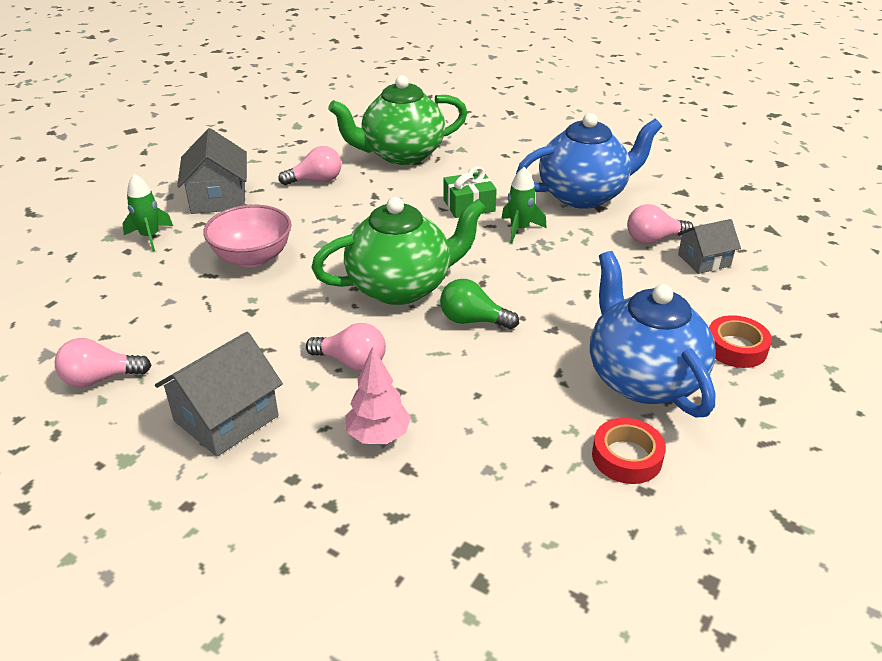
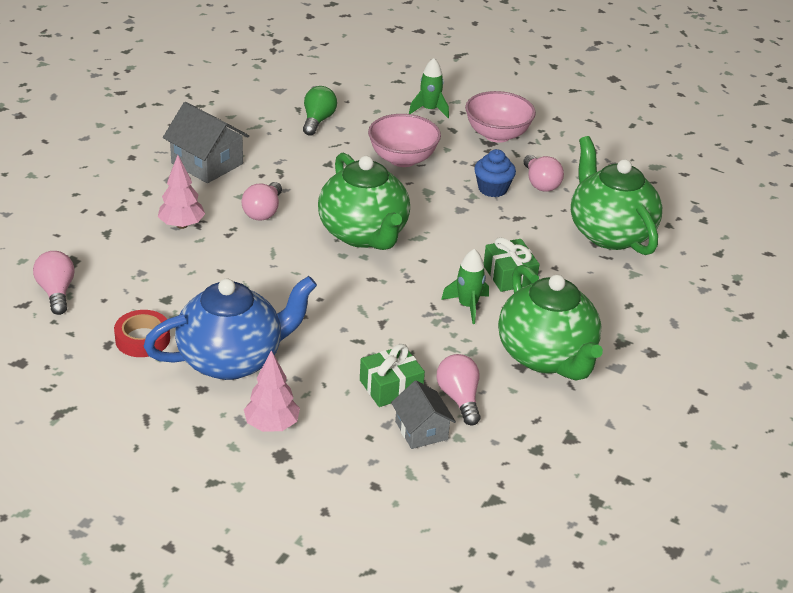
camera: 85 degrees right, 0 degrees up
(100, 378) = (252, 113): pink light bulb -> pink light bulb (56, 292)
(218, 198) = (497, 135): grey house -> pink bowl
(322, 206) = (492, 189): none -> blue cupcake
(473, 320) = (315, 271): green light bulb -> green light bulb (317, 120)
(583, 195) = (546, 356): blue teapot -> green teapot
(651, 275) = (391, 387): none -> green gift
(736, 348) = (272, 425): red tape -> pink tree

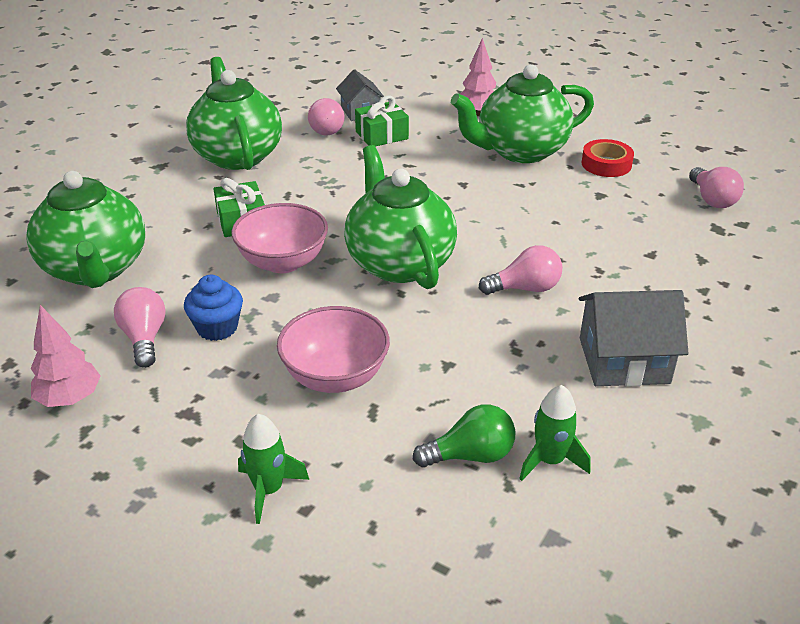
camera: 175 degrees left, 0 degrees up
(182, 225) = (619, 269): pink tree -> pink tree (70, 399)
(207, 163) = (623, 360): grey house -> grey house turned 45 degrees counterclockwise
(232, 359) = (520, 151): blue teapot -> green teapot
(263, 212) = (525, 288): pink light bulb -> pink light bulb turned 60 degrees clockwise
(317, 120) = (470, 455): green light bulb -> green light bulb turned 120 degrees counterclockwise
(467, 306) = (297, 192): green rocket -> green rocket (550, 461)
(497, 135) = (168, 431): pink bowl -> pink bowl (283, 262)

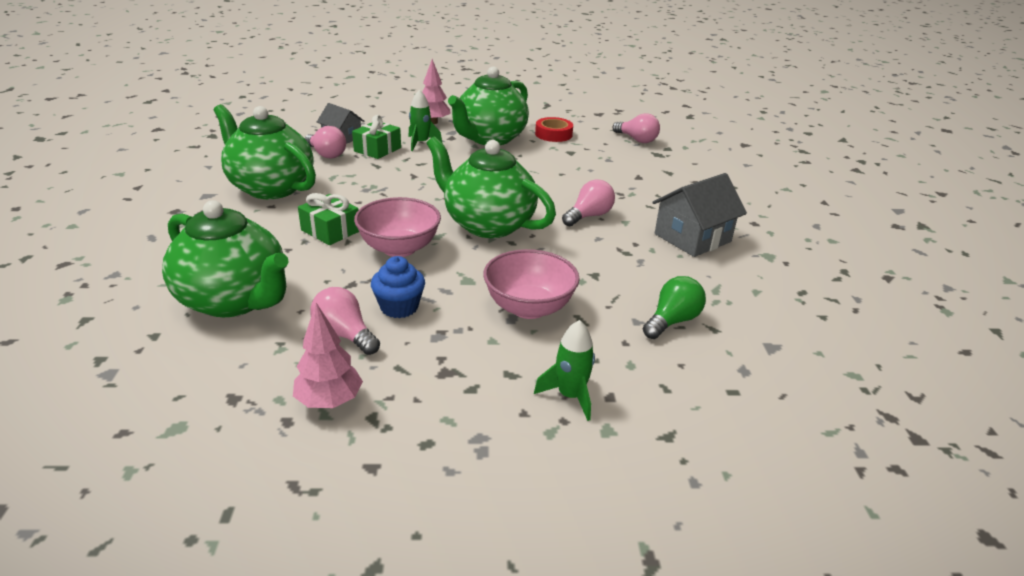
camera: 35 degrees left, 5 degrees down
(550, 461) = (719, 306): green rocket -> green rocket (421, 143)

